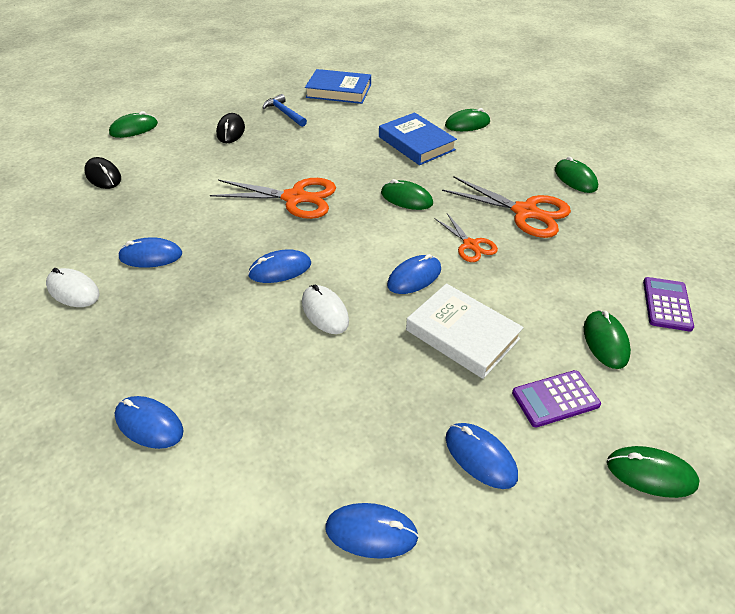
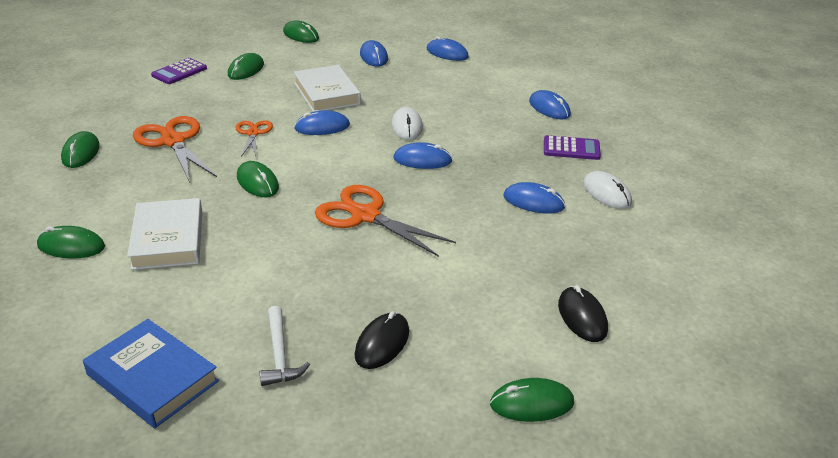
camera: 155 degrees left, 10 degrees down
(284, 113) = (280, 354): blue hammer -> white hammer
(416, 143) = (168, 239): blue book -> white book
(555, 399) = (309, 61): purple calculator -> purple calculator (571, 149)

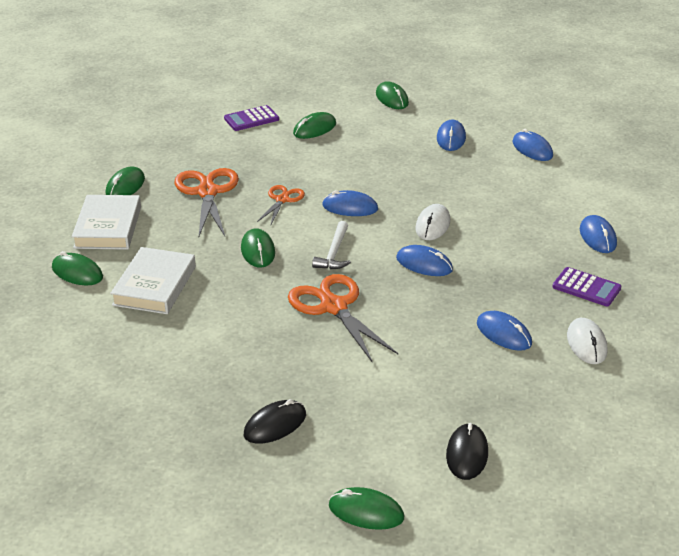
camera: 25 degrees right, 0 degrees up
(152, 378) = (83, 399): blue book -> none
(280, 354) = (188, 409): white hammer -> white hammer (334, 253)
(327, 93) = (377, 171): white book -> white book (108, 227)

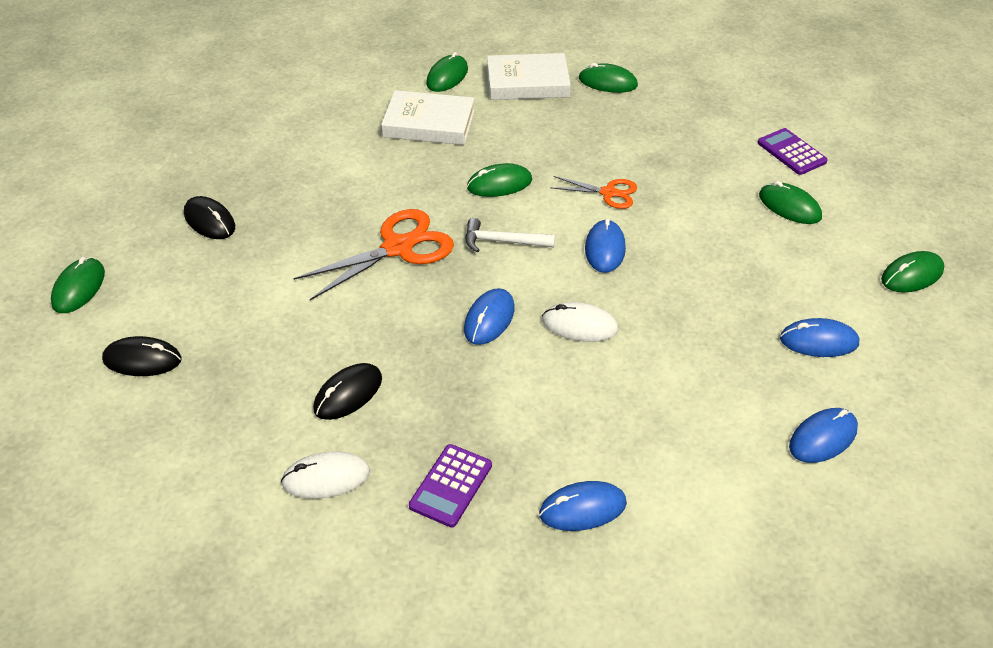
camera: 85 degrees right, 10 degrees up
(207, 192) = (610, 137): orange scissors -> none
(504, 334) = (348, 394): blue mouse -> black mouse

